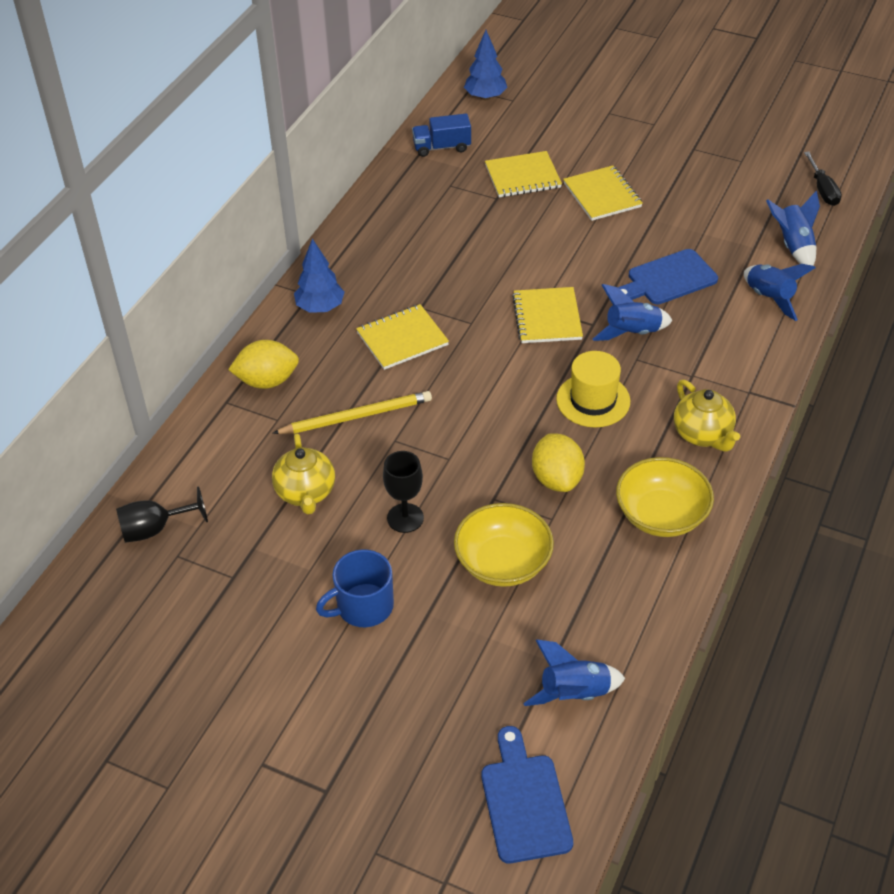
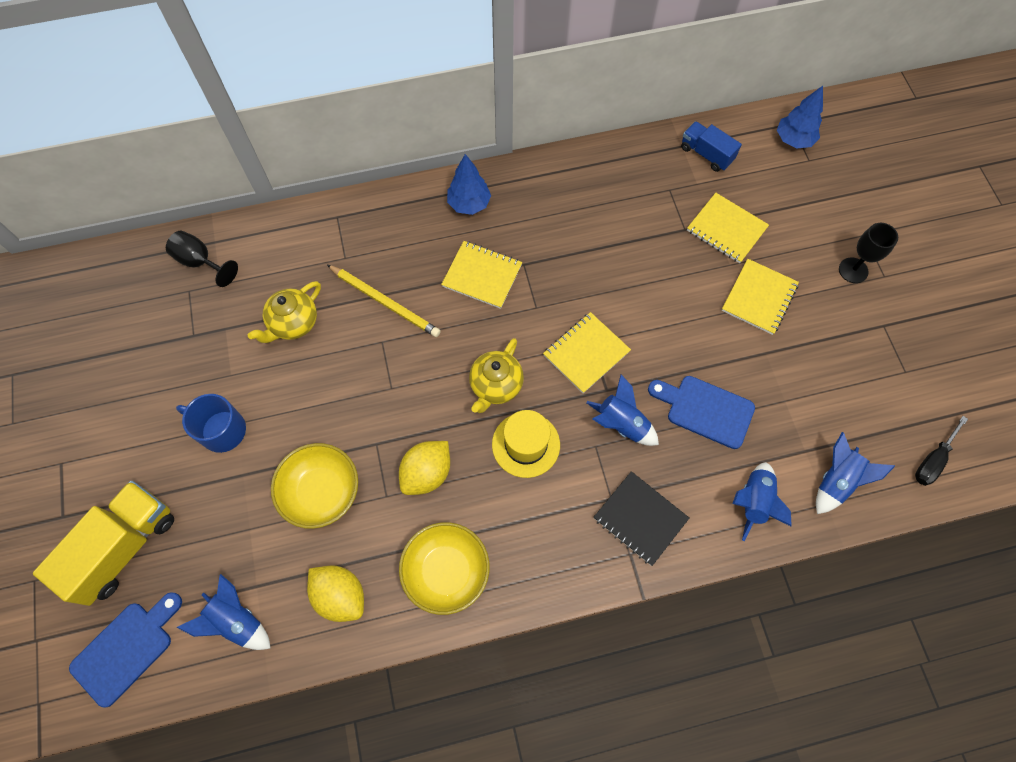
camera: 50 degrees right, 20 degrees up
(267, 381) = (374, 225): yellow lemon -> yellow lemon (340, 595)
(405, 518) = (316, 400): black goblet -> black goblet (853, 270)
(412, 751) = (124, 547): none -> yellow truck
(703, 434) = (554, 548): yellow teapot -> yellow teapot (495, 386)
(724, 369) = (640, 518): none -> black notebook

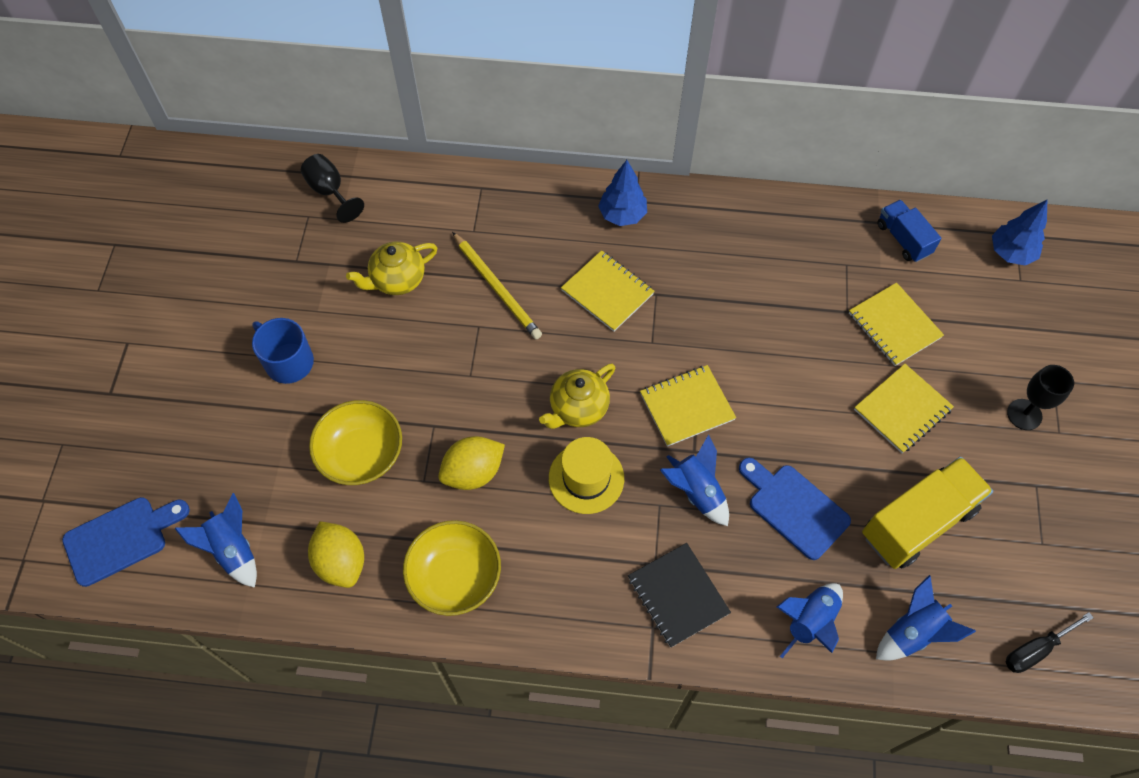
camera: 20 degrees right, 5 degrees down
(124, 547) = (155, 441): yellow truck -> yellow truck (917, 522)

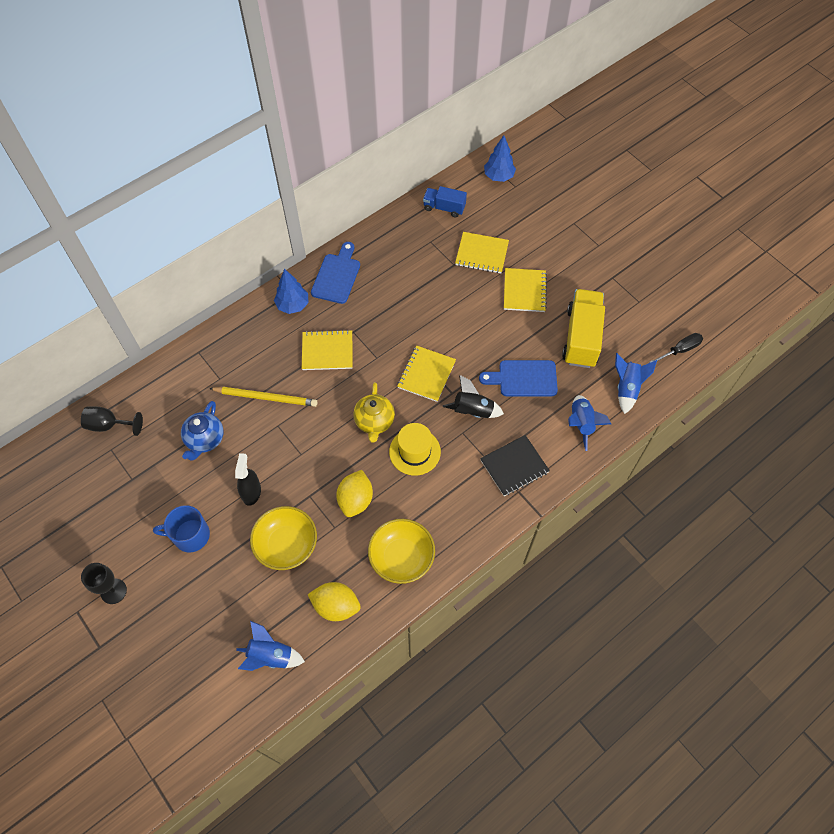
camera: 45 degrees left, 0 degrees up
(121, 538) = (199, 712): blue cutting board -> blue cutting board (337, 276)
(384, 371) = (251, 492): none -> black spray bottle
(397, 280) = (205, 439): yellow teapot -> blue teapot
(678, 595) = (514, 466): black notebook -> black notebook turned 45 degrees counterclockwise
(696, 492) = (473, 411): blue rocket -> black rocket
(1024, 414) = (577, 249): black goblet -> black goblet (113, 591)
(1036, 649) = (680, 350): black screwdriver -> black screwdriver turned 135 degrees counterclockwise

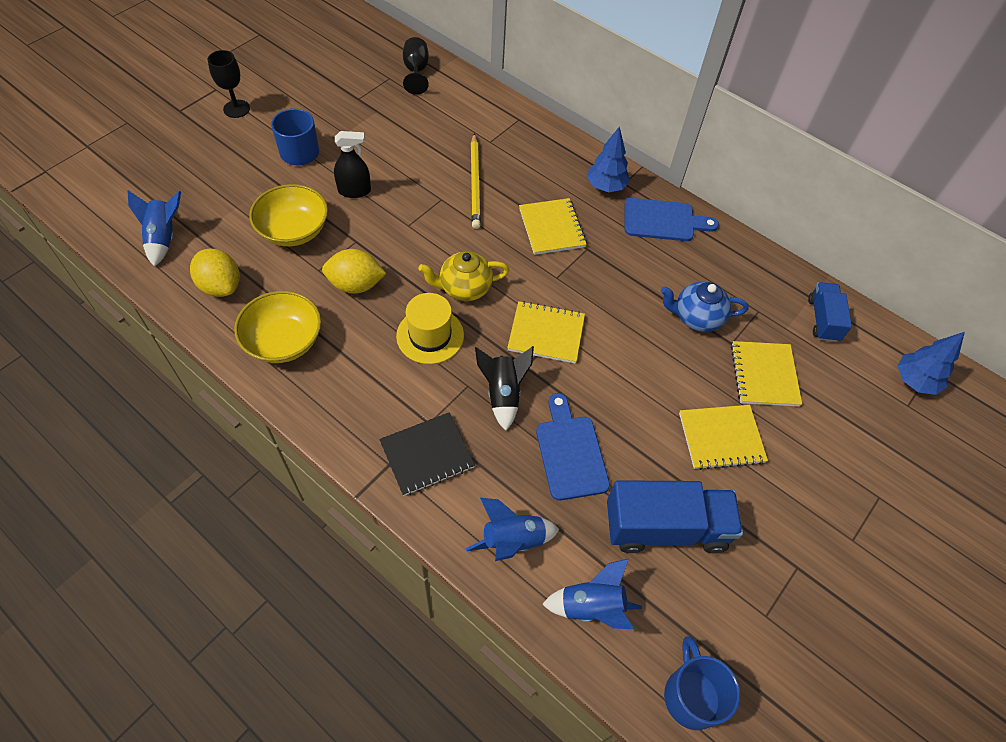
camera: 75 degrees right, 5 degrees down
(205, 439) = (412, 143): blue teapot -> blue teapot (696, 317)
(336, 606) = (221, 286): yellow lemon -> yellow lemon turned 45 degrees counterclockwise
(514, 466) = (427, 455): black notebook -> black notebook turned 75 degrees counterclockwise
(581, 337) = (665, 527): yellow truck -> blue truck
(680, 350) = (691, 696): black screwdriver -> blue mug

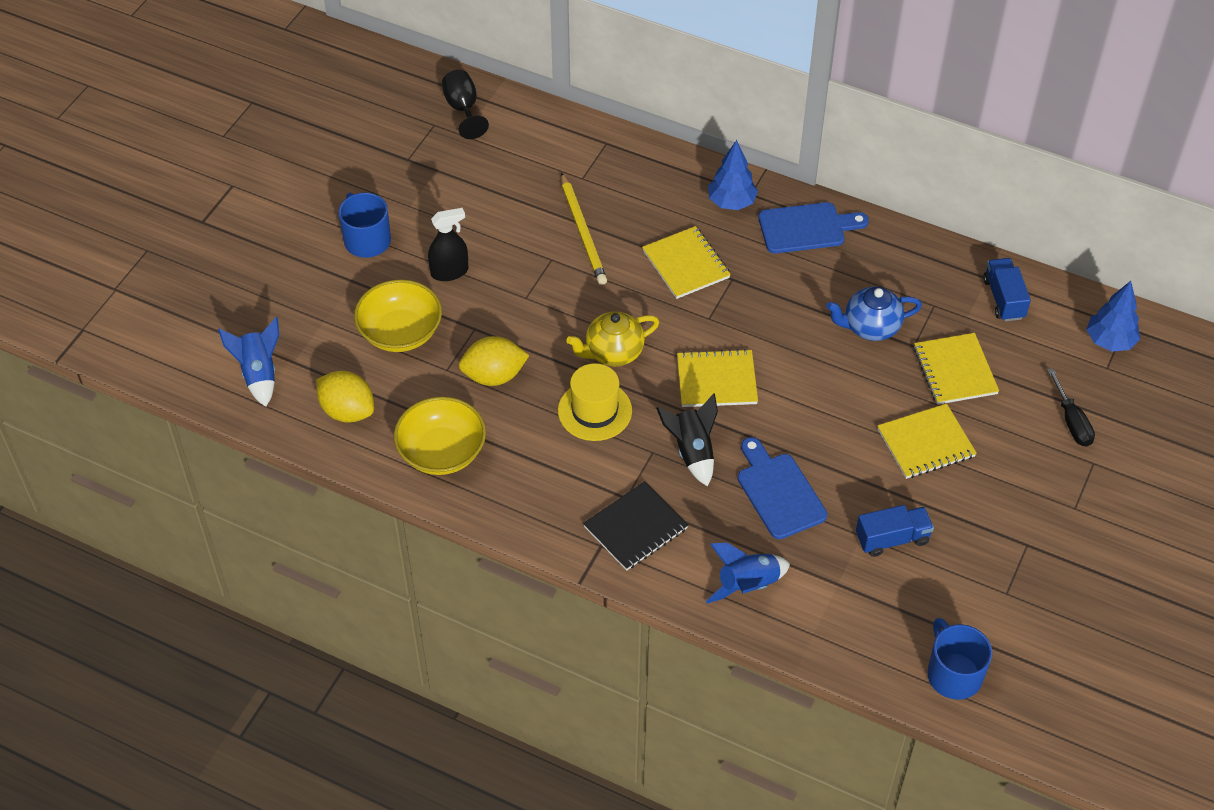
camera: 10 degrees left, 5 degrees down
(236, 109) = (269, 204): black goblet -> none
(591, 607) = (841, 624): blue rocket -> none
(665, 527) = (892, 539): blue truck -> blue truck, size x0.58
(865, 449) = (1071, 421): none -> black screwdriver

